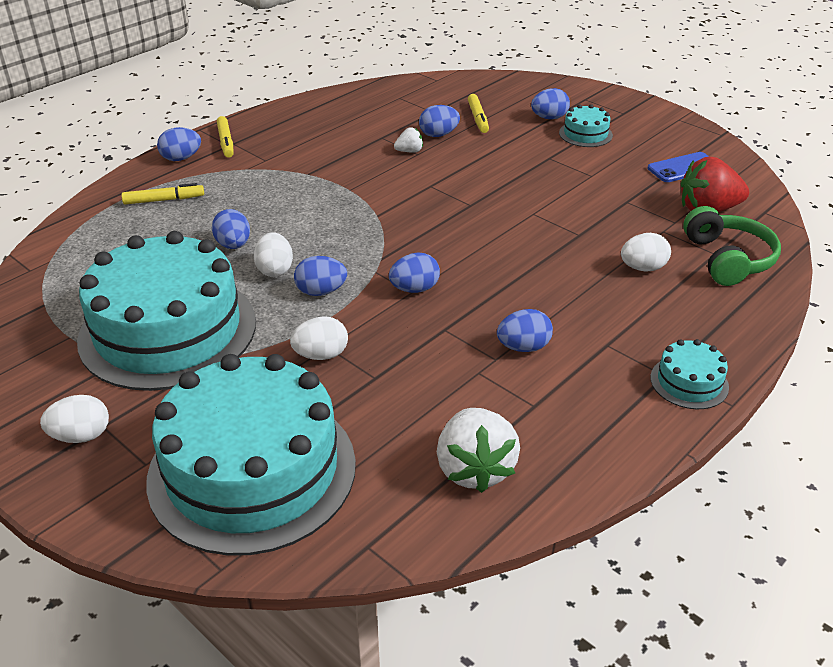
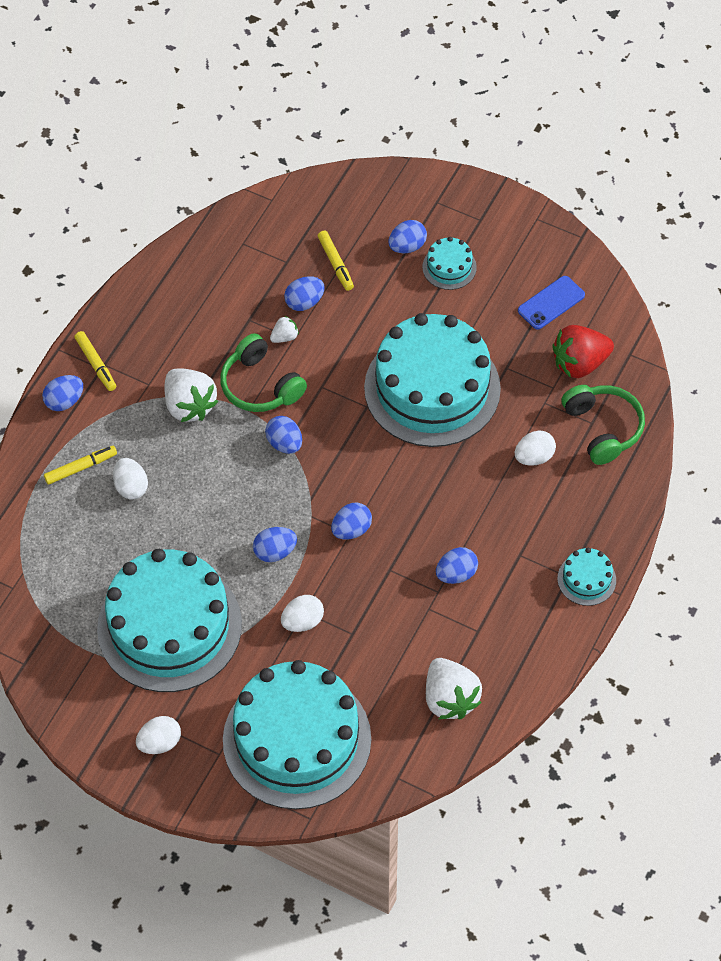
camera: 15 degrees left, 20 degrees up
(233, 245) = (175, 513): blue egg -> blue egg (284, 443)
(275, 270) = (225, 535): white egg -> white egg (131, 487)
(294, 178) = (189, 405): none -> white strawberry
(370, 176) = (260, 385): none -> green headphones
(543, 203) = (432, 388): none -> turquoise cake

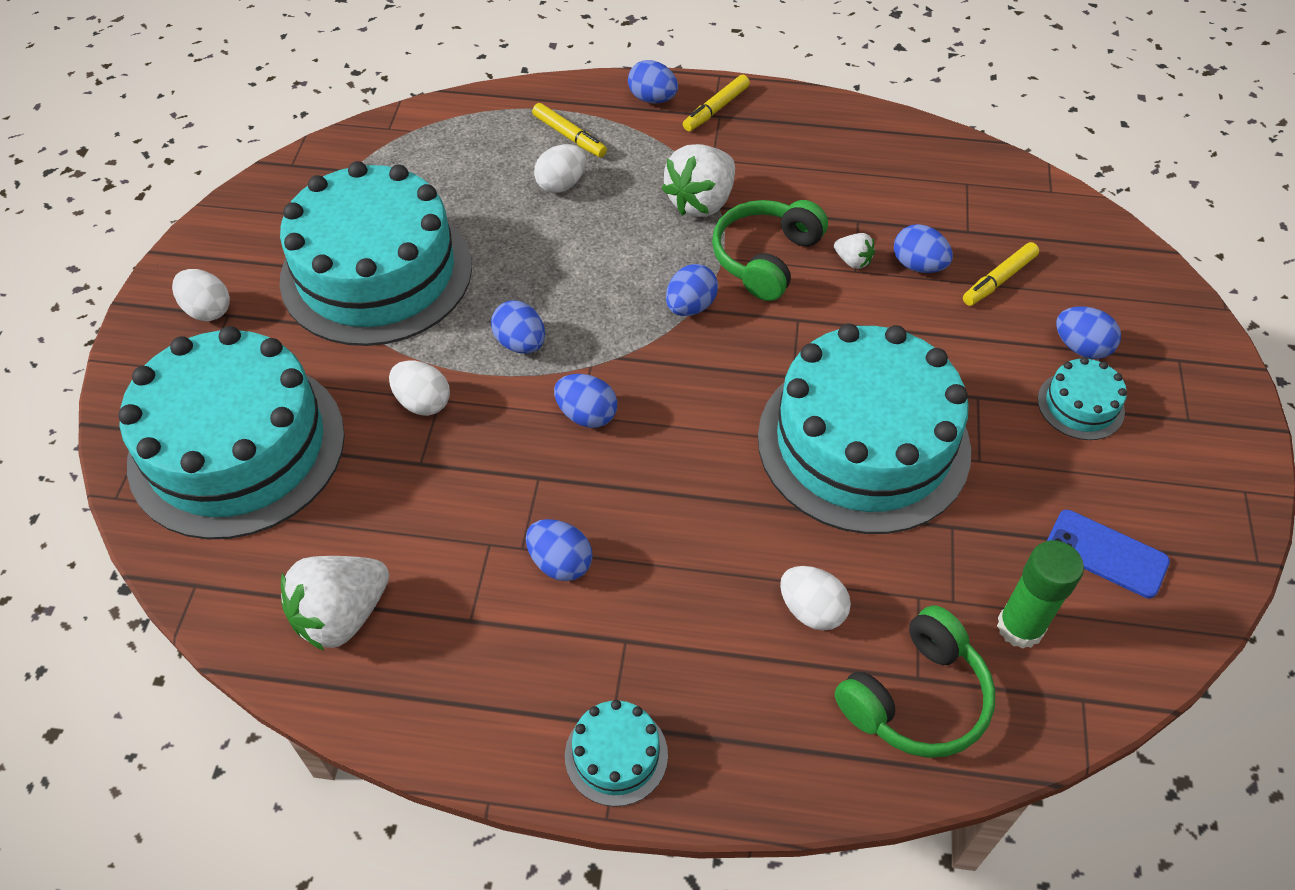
camera: 70 degrees right, 5 degrees down
(580, 363) = (1020, 627): red strawberry -> green glue stick

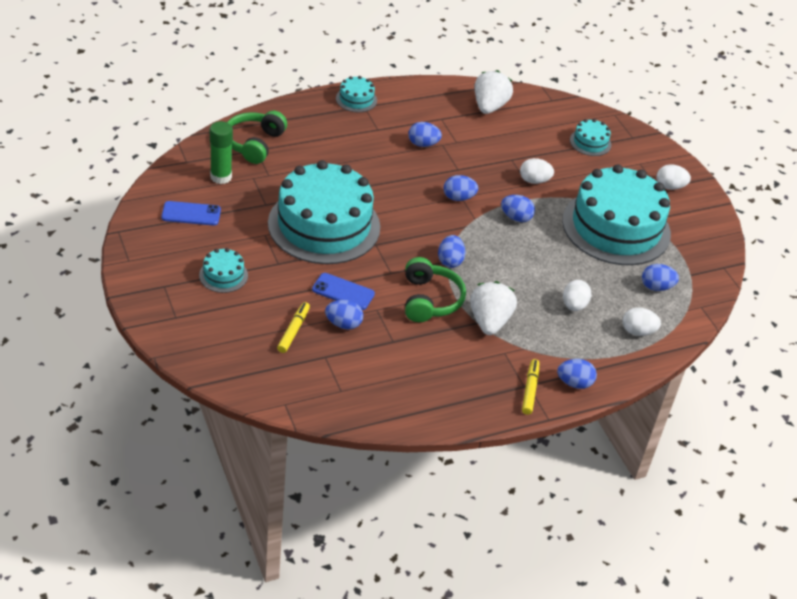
camera: 145 degrees right, 10 degrees down
(237, 447) = (590, 142): turquoise cake -> turquoise cake, size x0.41
(569, 136) = (598, 338): yellow marker -> none
(811, 610) = (311, 158): white egg -> white egg (637, 331)
(853, 261) = (381, 314): white strawberry -> none
(892, 313) = (343, 292): none -> blue phone
(1081, 347) = (233, 306): blue egg -> blue egg (656, 287)

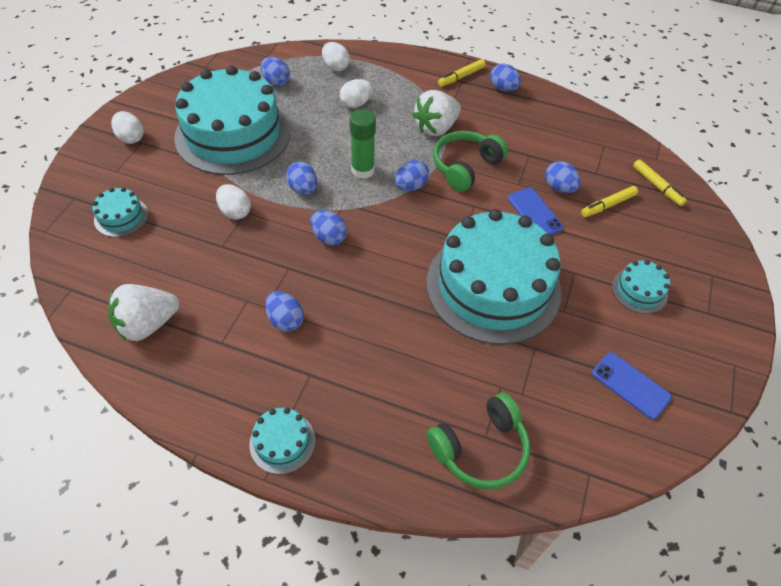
camera: 135 degrees left, 10 degrees up
(221, 177) = (560, 419): green glue stick -> green glue stick (363, 170)
(266, 373) = (657, 186): none -> yellow marker
(574, 383) = (425, 65): blue egg -> blue egg (503, 88)

